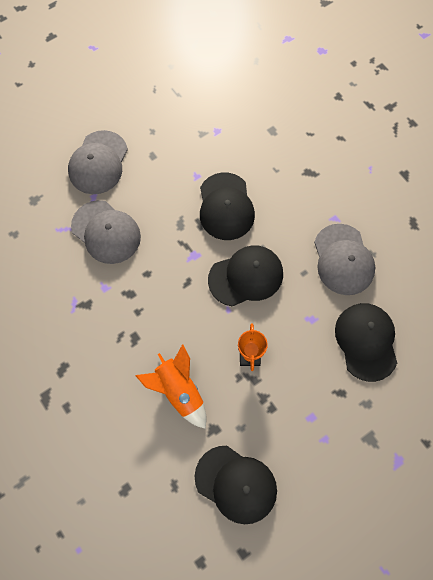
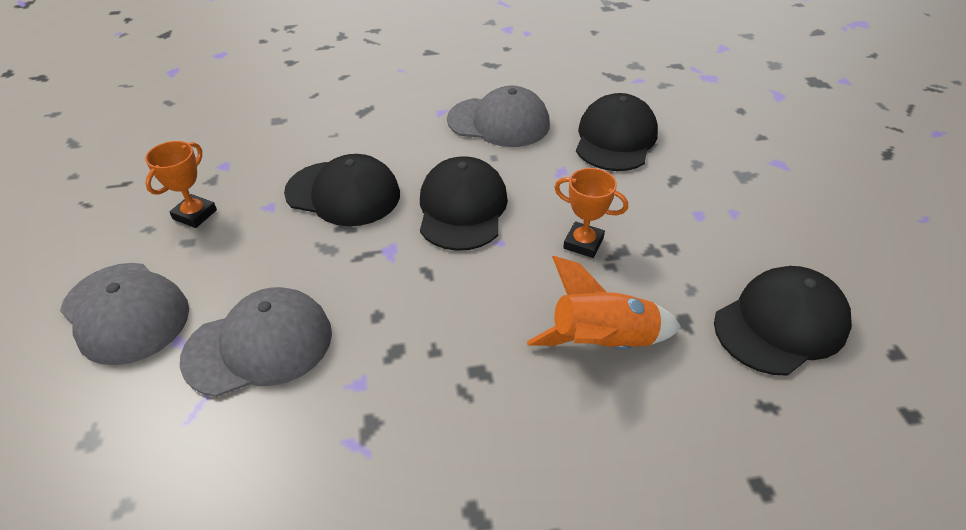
camera: 65 degrees left, 25 degrees down
(172, 145) = (195, 214): none -> orange trophy
(366, 341) = (615, 139): black cap -> black cap turned 90 degrees clockwise

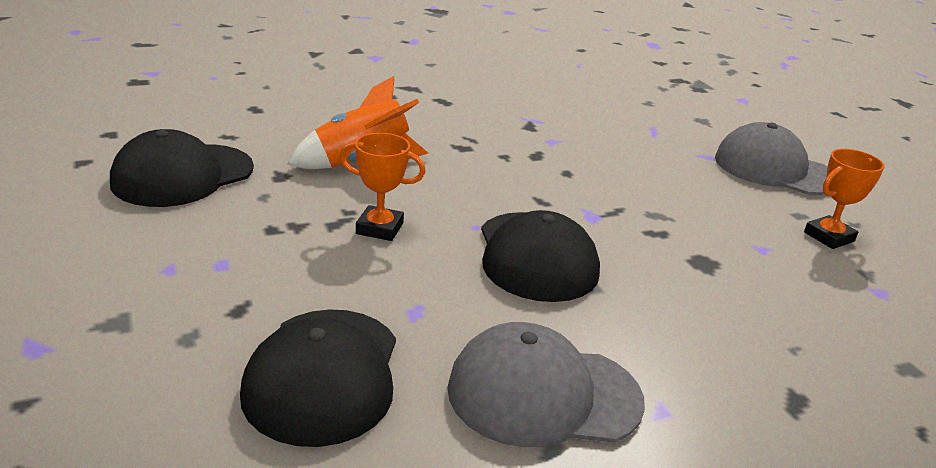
camera: 165 degrees right, 15 degrees down
(195, 214) = (829, 237): orange trophy -> orange trophy turned 45 degrees clockwise
(259, 345) = (646, 155): grey cap -> none
(343, 193) = (693, 265): black cap -> none

